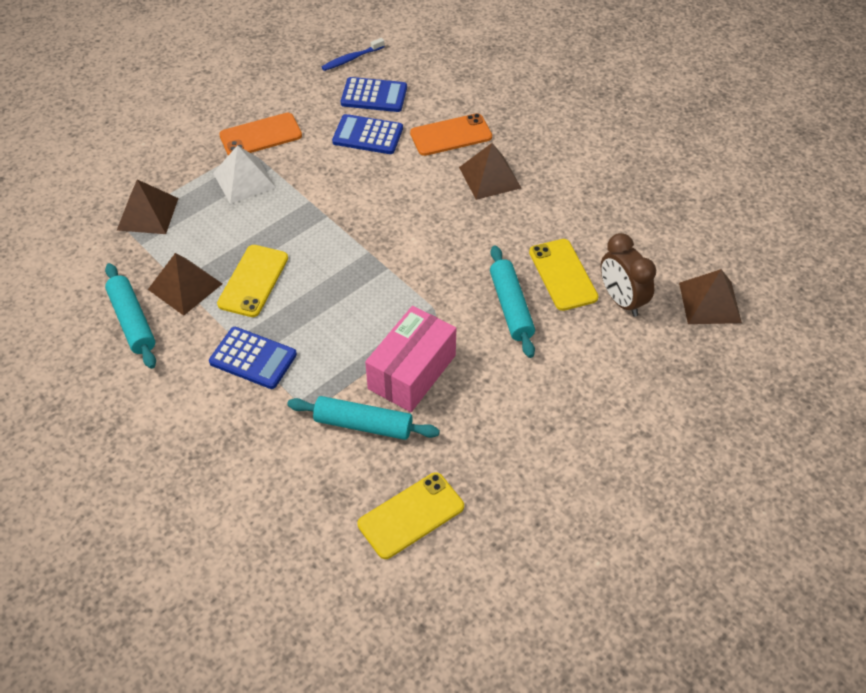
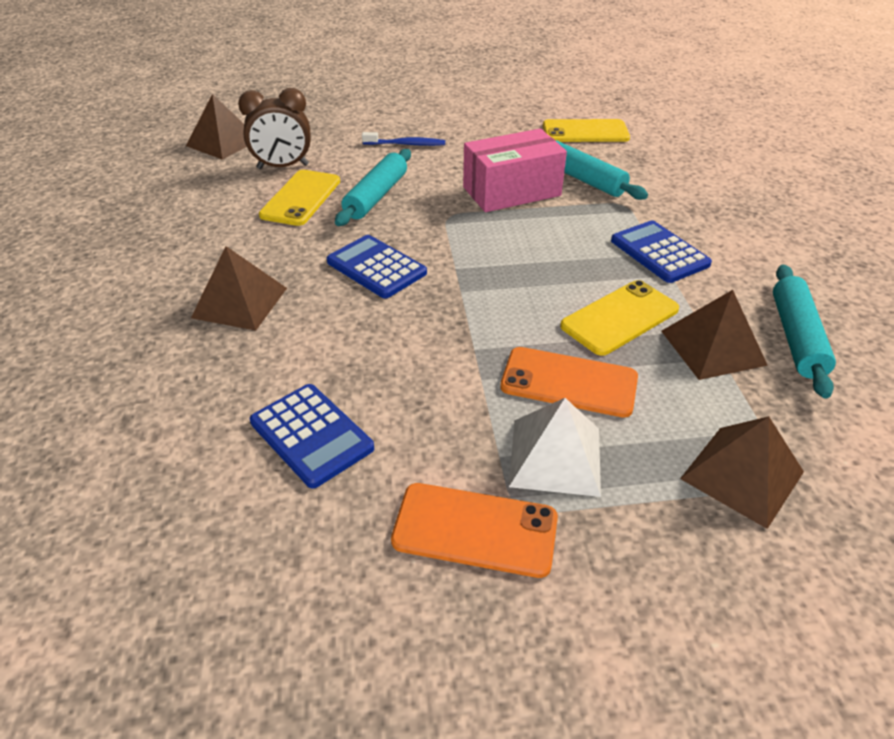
camera: 145 degrees left, 10 degrees down
(351, 59) = (159, 627): blue toothbrush -> blue toothbrush (406, 144)
(374, 95) = (222, 506): blue calculator -> blue calculator (376, 267)
(451, 135) = (208, 375): orange phone -> orange phone (569, 382)
(621, 300) = (283, 167): brown clock -> brown clock turned 75 degrees clockwise

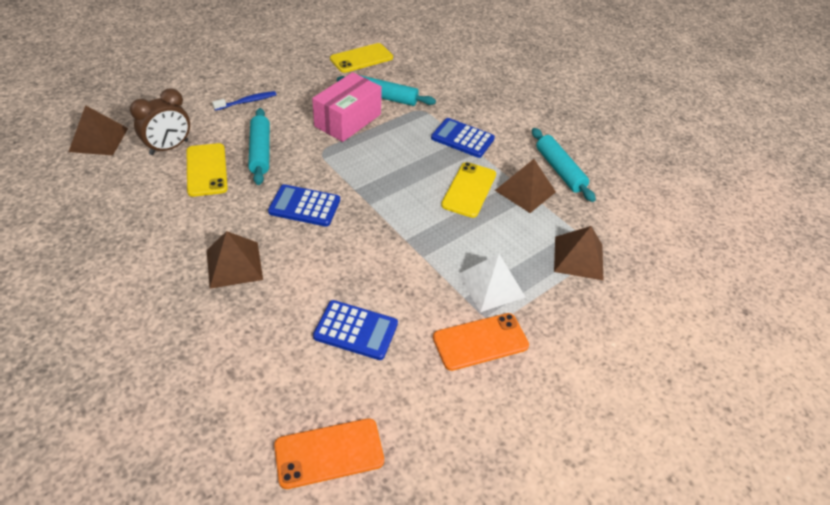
camera: 35 degrees left, 5 degrees up
(569, 382) = (469, 240): orange phone -> orange phone (329, 453)

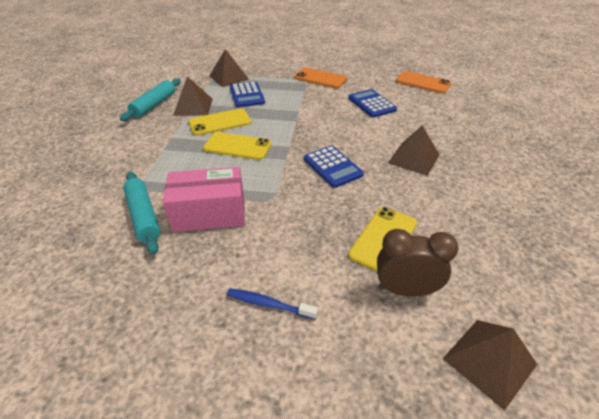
camera: 130 degrees left, 5 degrees down
(260, 151) = (319, 229): turquoise rolling pin -> none
(361, 58) = (70, 285): yellow phone -> yellow phone (237, 146)
(462, 138) = (162, 149): blue calculator -> blue calculator (247, 95)
(491, 285) = (285, 88): white pyramid -> none

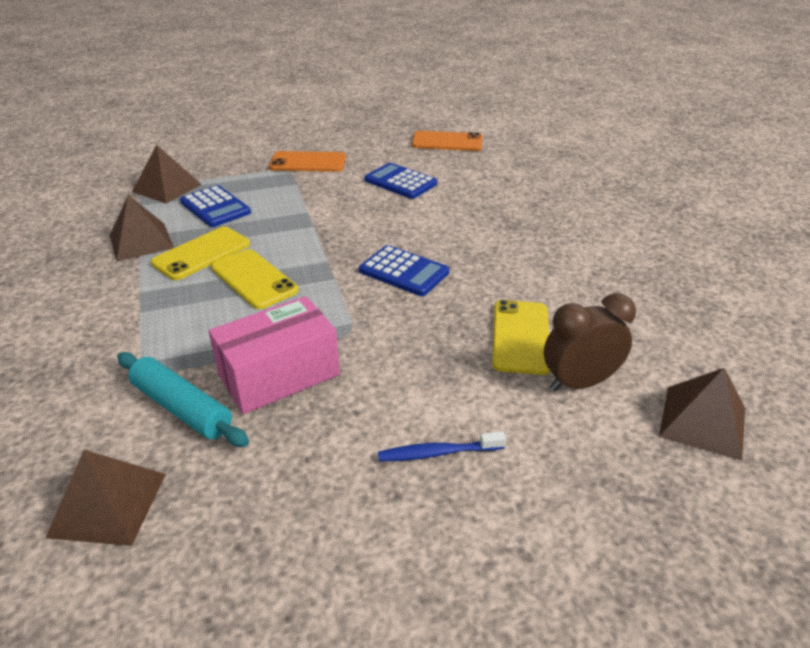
camera: 25 degrees left, 5 degrees down
(154, 105) = (71, 253): turquoise rolling pin -> none
(237, 146) = (254, 279): yellow phone -> yellow phone turned 60 degrees clockwise
(414, 158) = (495, 236): brown pyramid -> brown pyramid (108, 504)

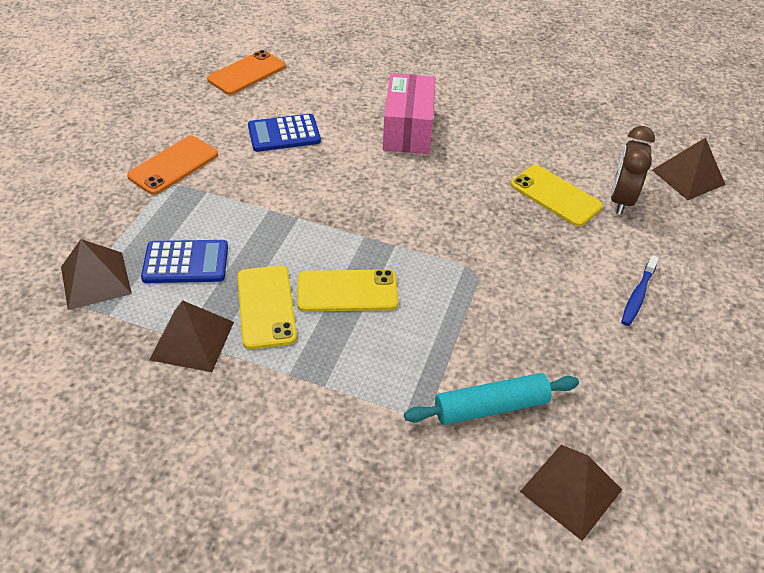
camera: 55 degrees left, 10 degrees up
(279, 375) = (495, 334): pink box -> pink box (408, 130)
(404, 272) = (424, 205): blue calculator -> none

